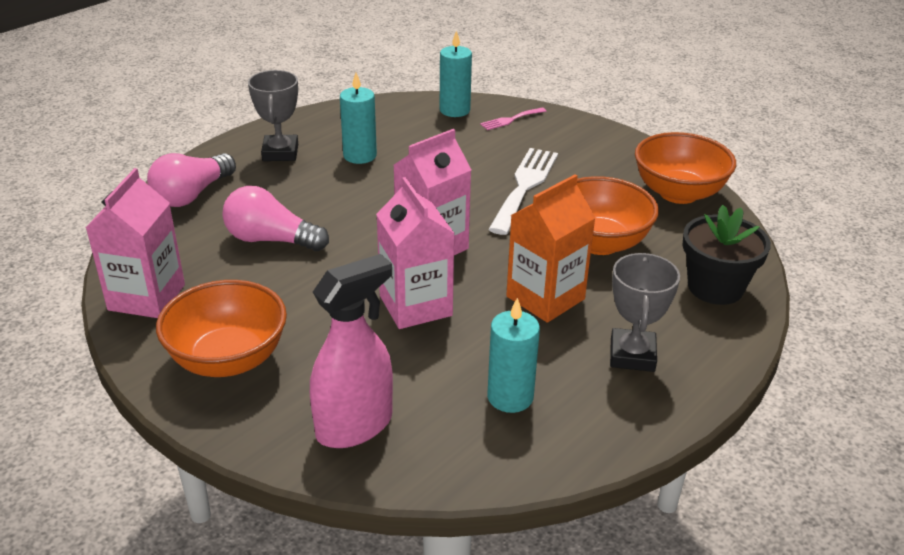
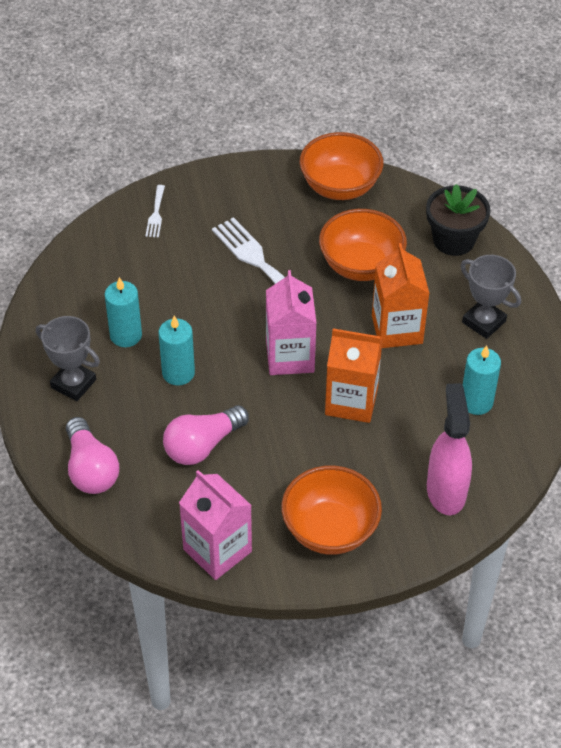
camera: 55 degrees left, 15 degrees up
(415, 306) = (351, 401): pink carton -> orange carton
(454, 110) = (108, 239): turquoise candle -> turquoise candle (178, 373)
(511, 120) = (156, 214): pink fork -> white fork

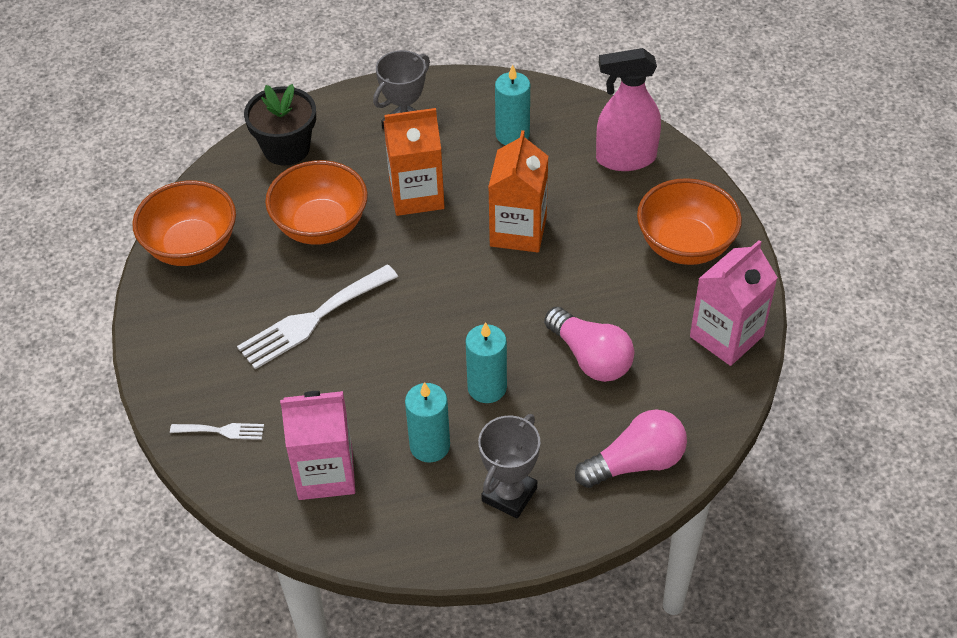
camera: 90 degrees left, 0 degrees up
(290, 356) = (458, 285): pink carton -> pink carton (325, 473)

